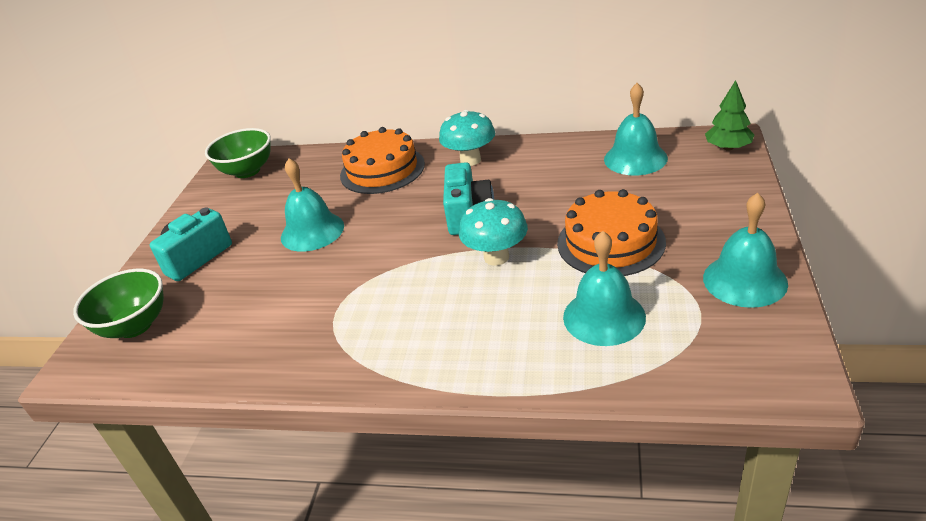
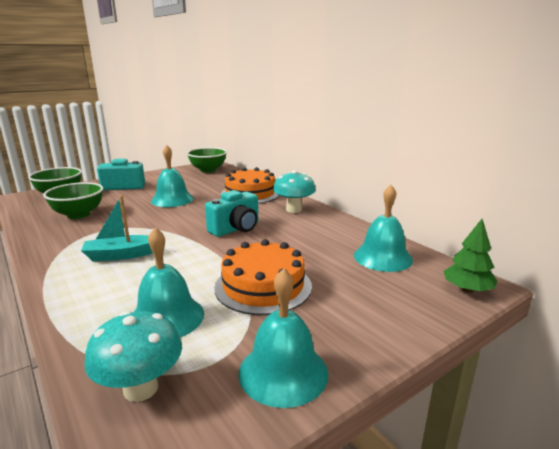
camera: 40 degrees right, 15 degrees down
(248, 322) = (78, 215): none -> green bowl
(431, 313) = (121, 255): none -> turquoise boat
(496, 257) = (200, 253): turquoise mushroom -> turquoise mushroom (141, 388)

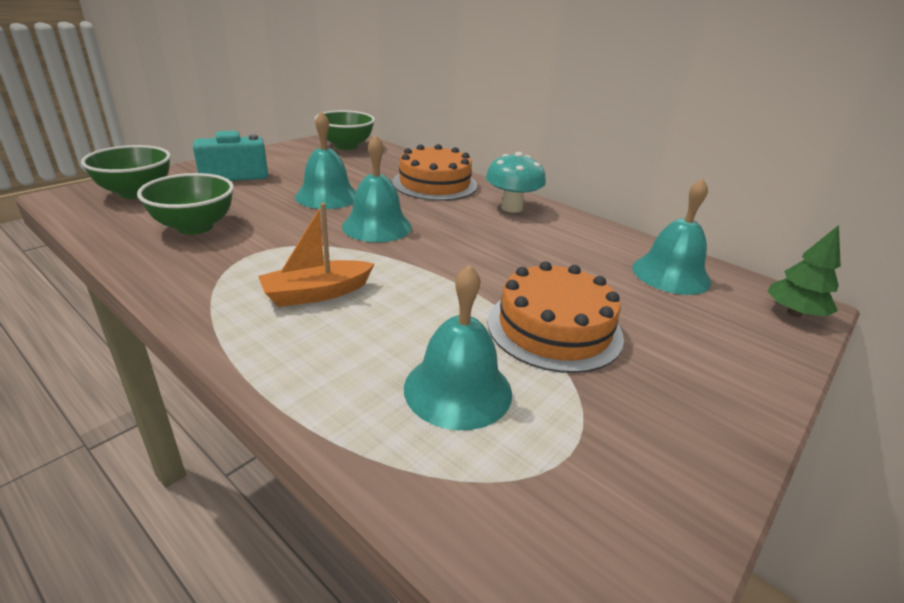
camera: 15 degrees left, 10 degrees up
(121, 255) = (316, 293): turquoise boat -> orange boat
(141, 388) = (503, 506): turquoise mushroom -> none
(236, 229) = (455, 241): turquoise camera -> none
(283, 372) = (668, 453): turquoise bell -> turquoise bell (377, 226)

